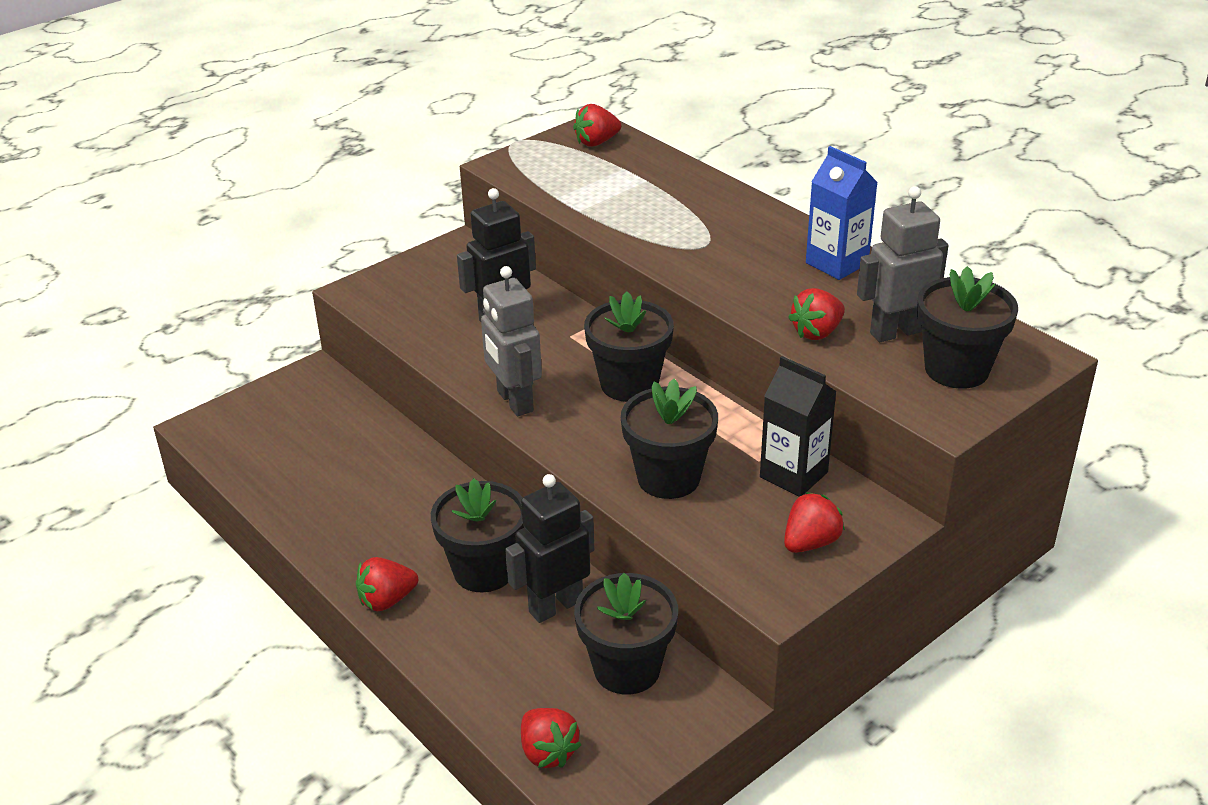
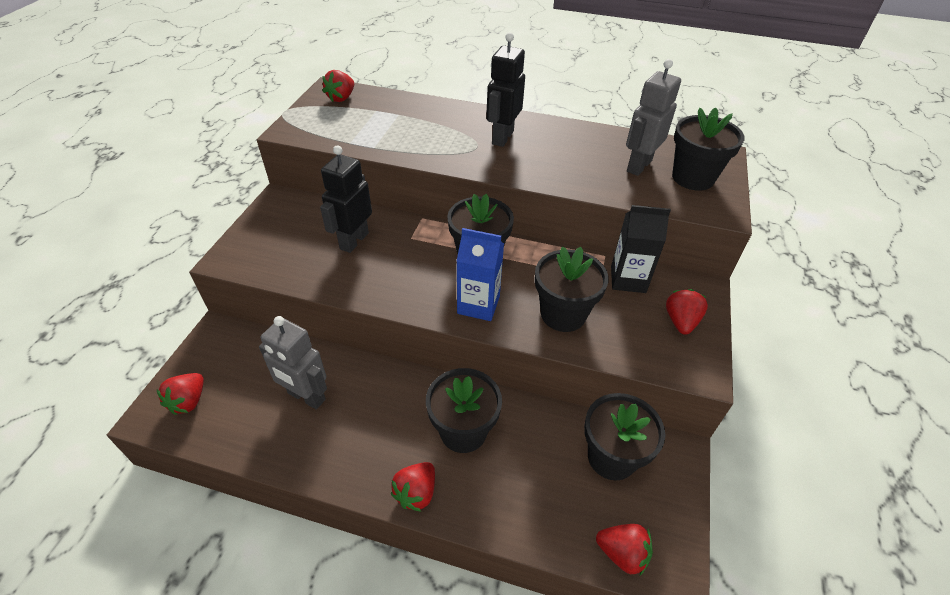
camera: 35 degrees left, 10 degrees up
(514, 401) = (416, 301): grey robot -> grey robot (306, 397)
(555, 606) = (530, 434): black robot -> black robot (502, 137)
(817, 332) = (598, 181): red strawberry -> red strawberry (188, 401)
(836, 263) = (563, 134): blue carton -> blue carton (478, 305)

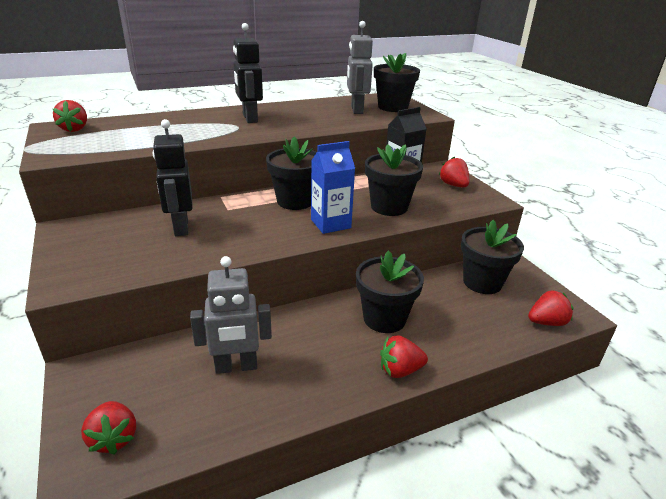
camera: 40 degrees left, 15 degrees down
(416, 493) = (400, 370): red strawberry -> red strawberry turned 90 degrees clockwise

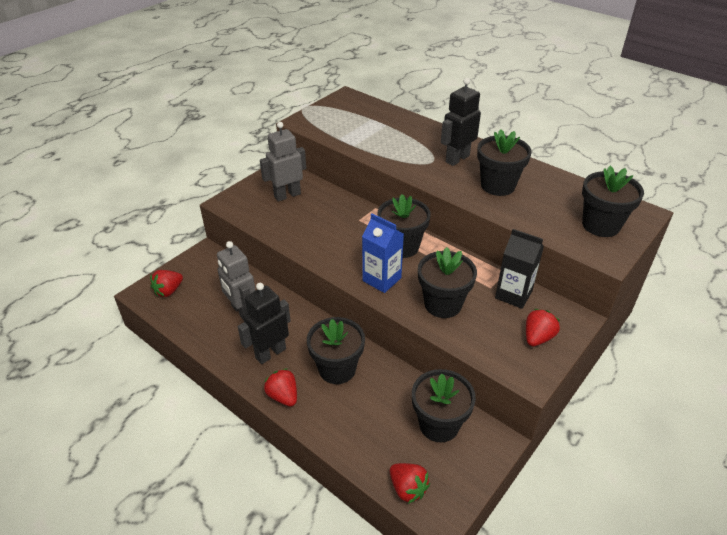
camera: 65 degrees right, 10 degrees up
(74, 129) = (351, 104): red strawberry -> none
(180, 227) = (316, 211): black robot -> black robot (270, 353)
(308, 118) = (497, 186): none -> black flower pot
(356, 110) = (558, 205): grey robot -> grey robot (287, 195)

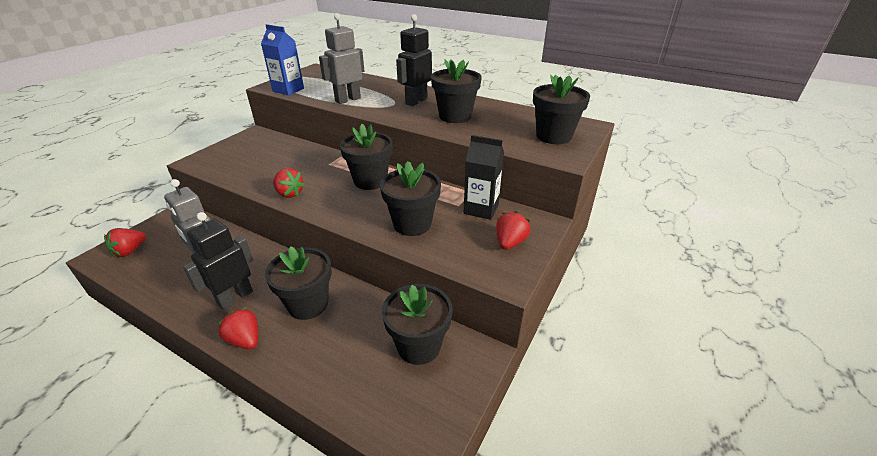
camera: 10 degrees left, 5 degrees down
(287, 195) = (258, 151): grey robot -> grey robot (347, 100)
(381, 279) = (349, 209): blue carton -> blue carton (288, 90)
(407, 488) = (386, 423): red strawberry -> red strawberry (289, 194)

